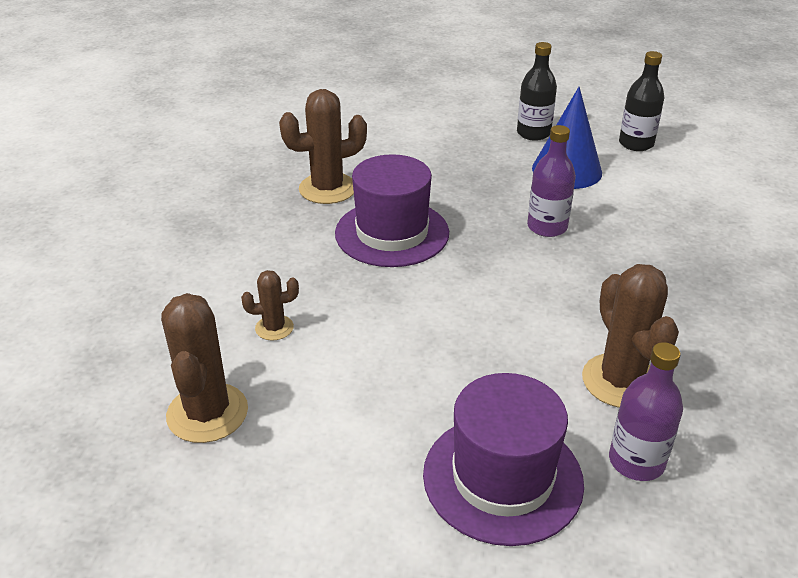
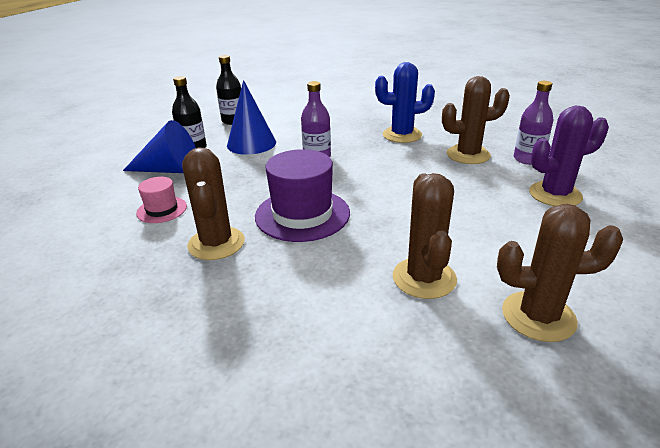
camera: 80 degrees left, 5 degrees down
(274, 328) = (424, 278): brown cactus -> brown cactus, size x1.88
(385, 146) = (162, 210): none -> pink hat
(471, 131) = (170, 170): none -> blue cone
(502, 478) = (555, 194): purple hat -> purple cactus
(668, 304) = (402, 135): none -> blue cactus

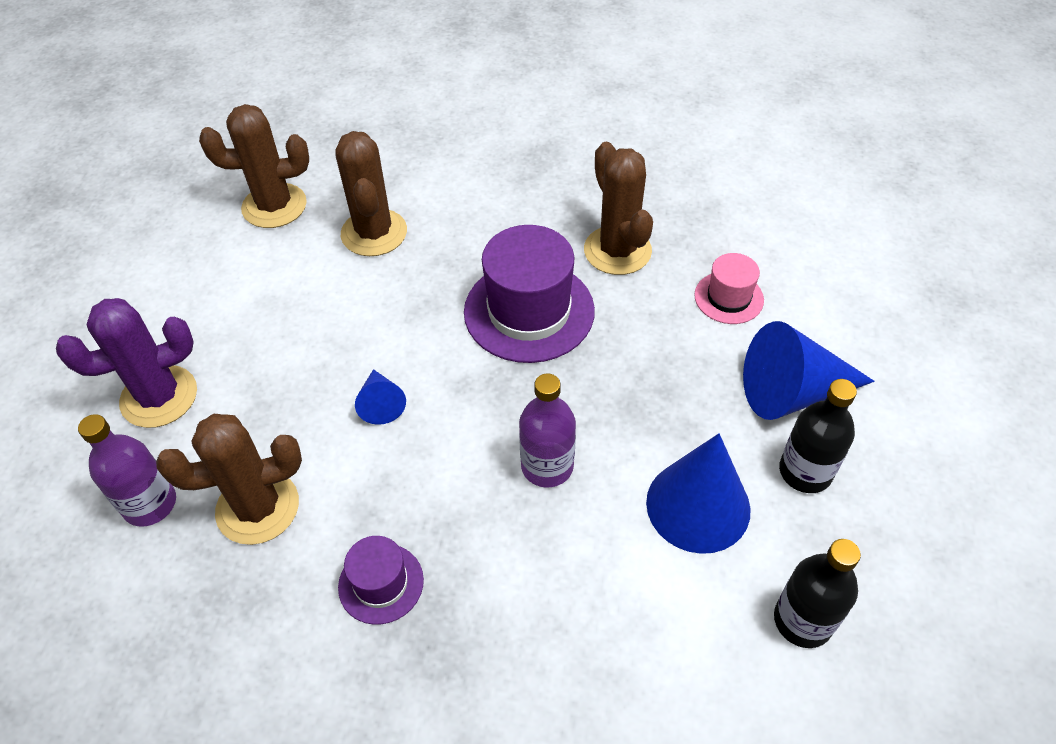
camera: 170 degrees right, 20 degrees up
(402, 135) = (381, 583): blue cactus -> purple hat
(407, 182) = (381, 403): none -> blue cone

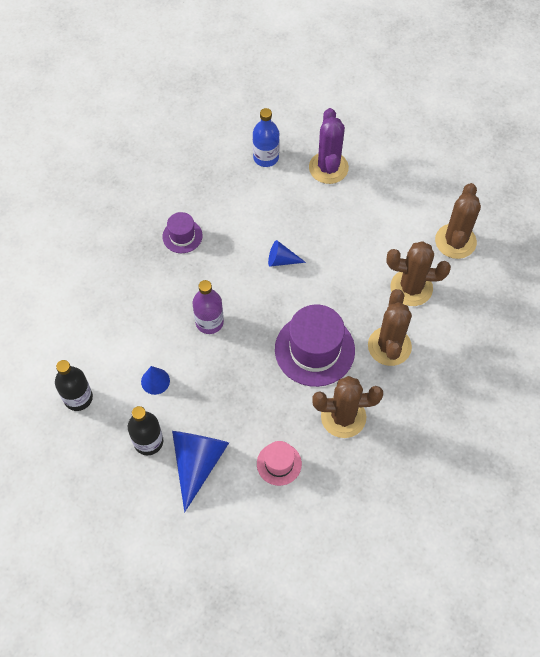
camera: 110 degrees right, 10 degrees up
(150, 504) = (266, 157): purple bottle -> blue bottle
(258, 507) = (244, 197): brown cactus -> brown cactus (389, 346)
(698, 505) = (155, 381): blue cone -> blue cone, size x0.52

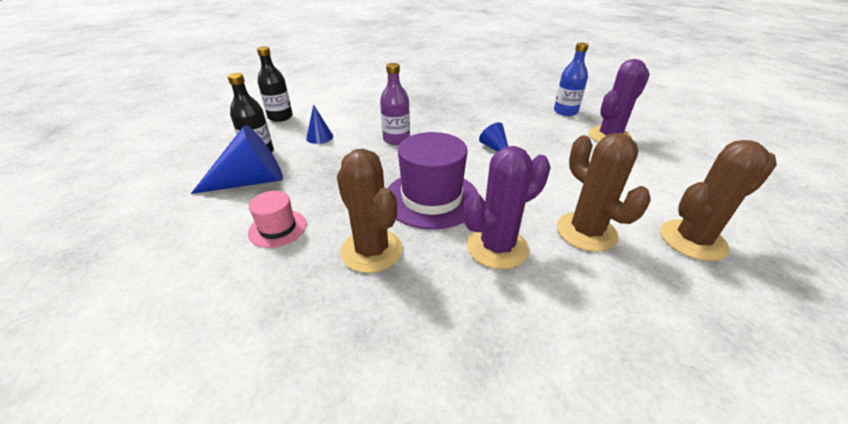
camera: 55 degrees right, 25 degrees down
(182, 236) = (453, 107): purple hat -> none
(389, 346) = (497, 247): brown cactus -> purple cactus

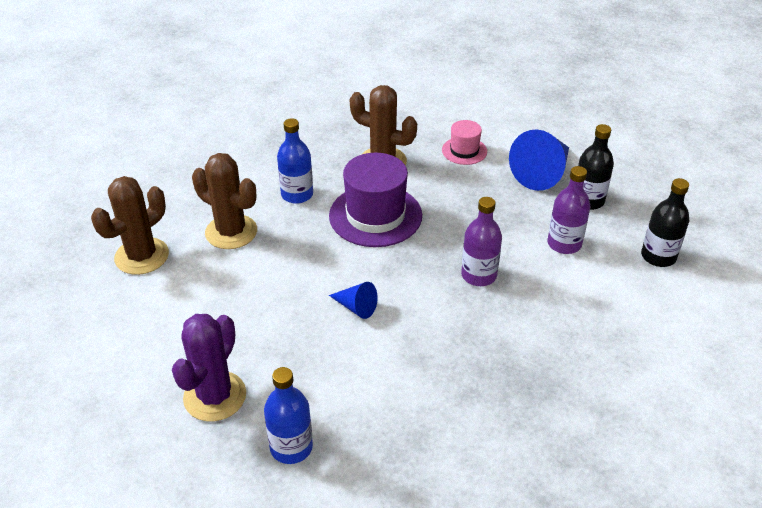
camera: 150 degrees right, 5 degrees up
(319, 137) = (564, 244): blue cone -> purple bottle
(497, 247) = (297, 194): purple cactus -> blue bottle

